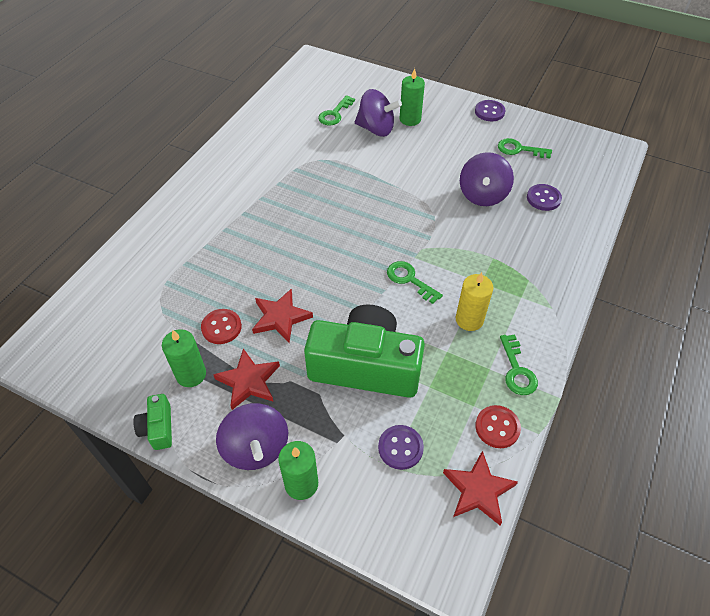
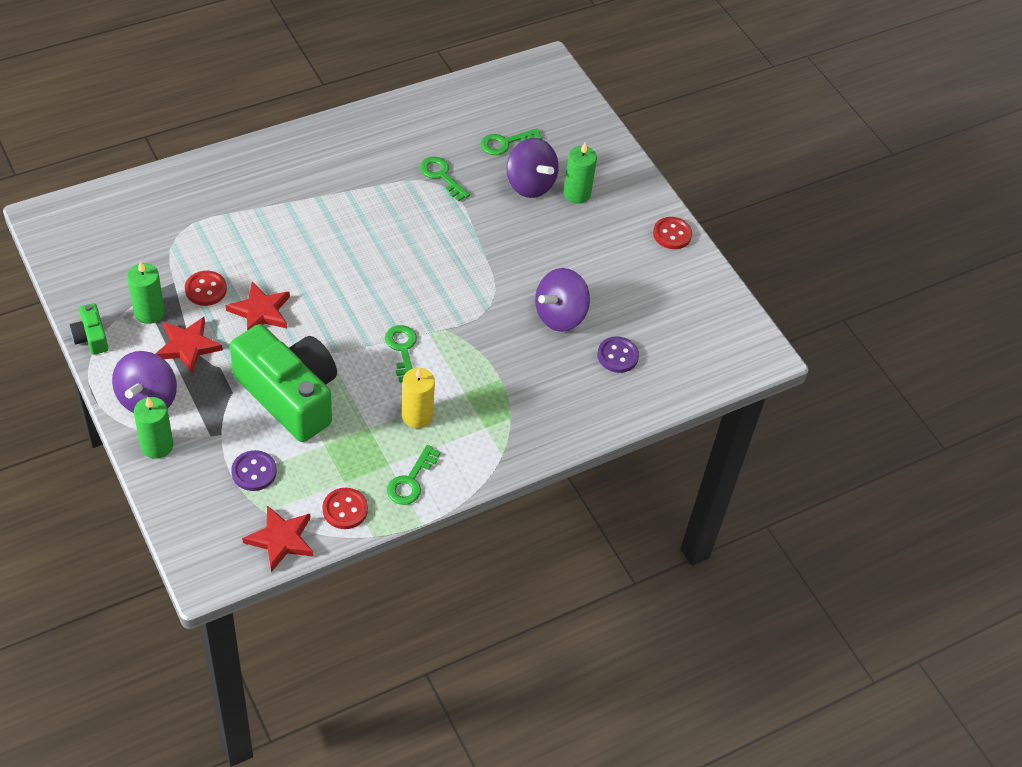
camera: 30 degrees right, 0 degrees up
(158, 428) = (91, 337): green camera -> green camera turned 45 degrees counterclockwise
(489, 112) = (672, 234): purple button -> red button
(519, 149) = (654, 293): green key -> green key (441, 176)

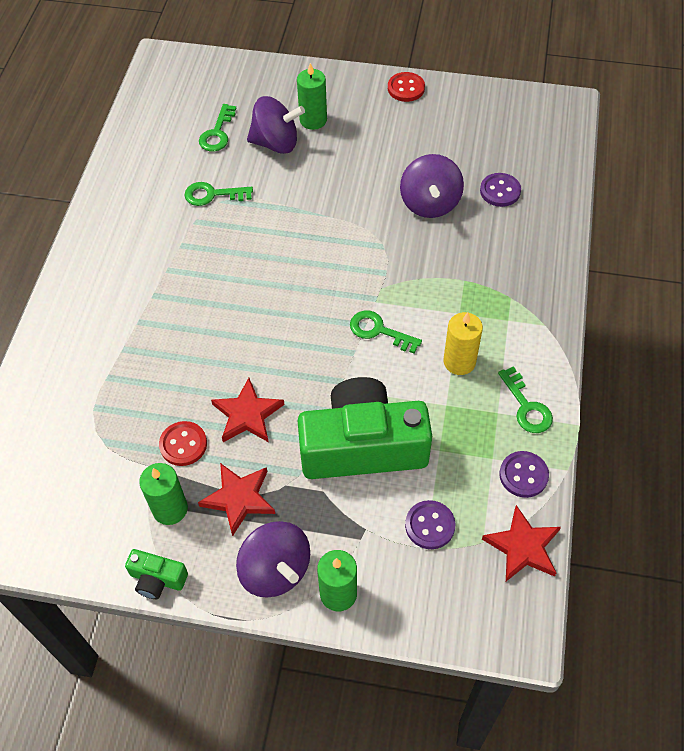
camera: 45 degrees left, 5 degrees up
(345, 509) = (523, 475): red button -> purple button

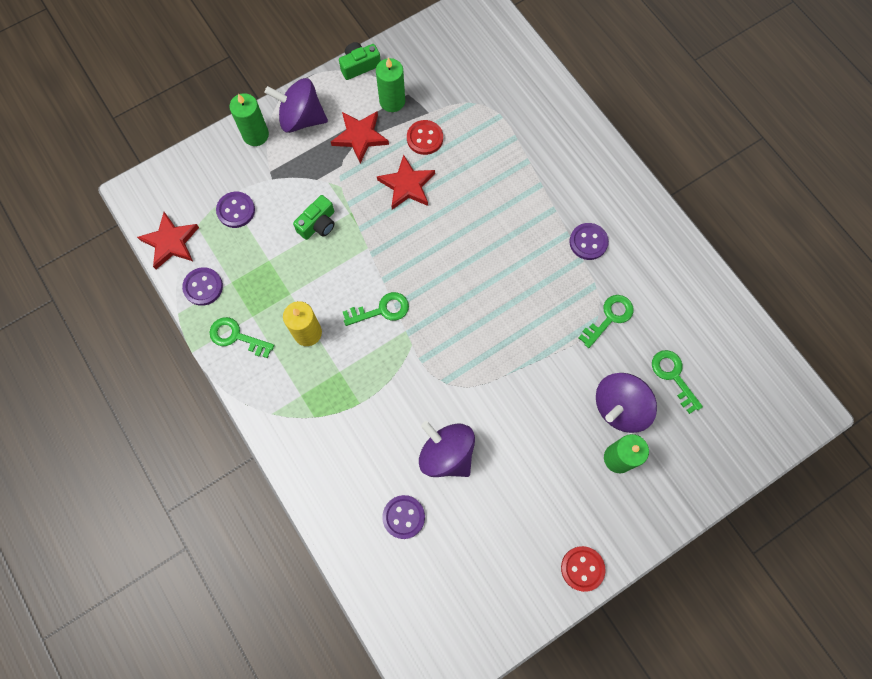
camera: 135 degrees right, 15 degrees up
(160, 252) = (588, 242): none -> purple button
(363, 446) = (318, 224): green camera -> green camera, size x0.42

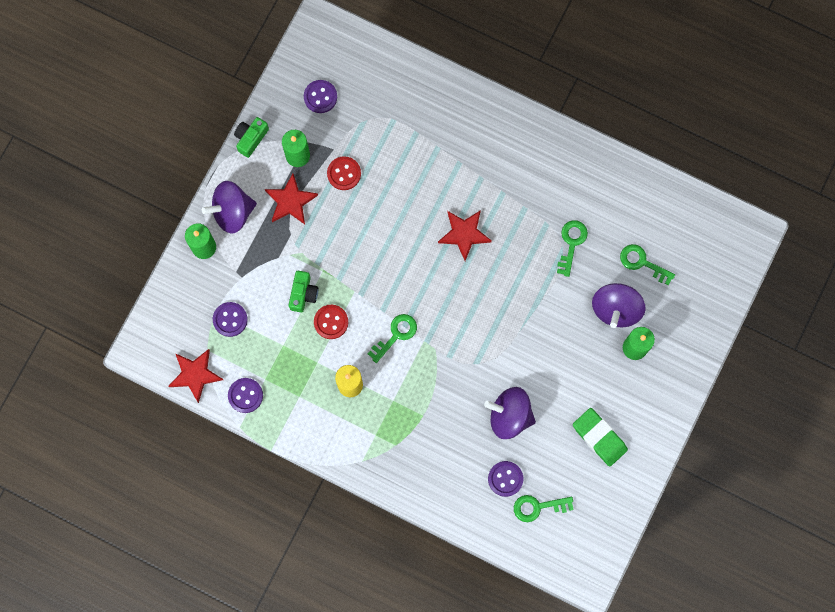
camera: 30 degrees left, 5 degrees up
(236, 337) = (297, 419): green key -> green key (538, 507)
(407, 185) = (354, 222): red star -> red star (464, 234)
(528, 531) = (599, 437): none -> green eraser
(582, 568) = (651, 441): red button -> red button (331, 322)
(588, 242) = (522, 190): purple button -> purple button (320, 97)

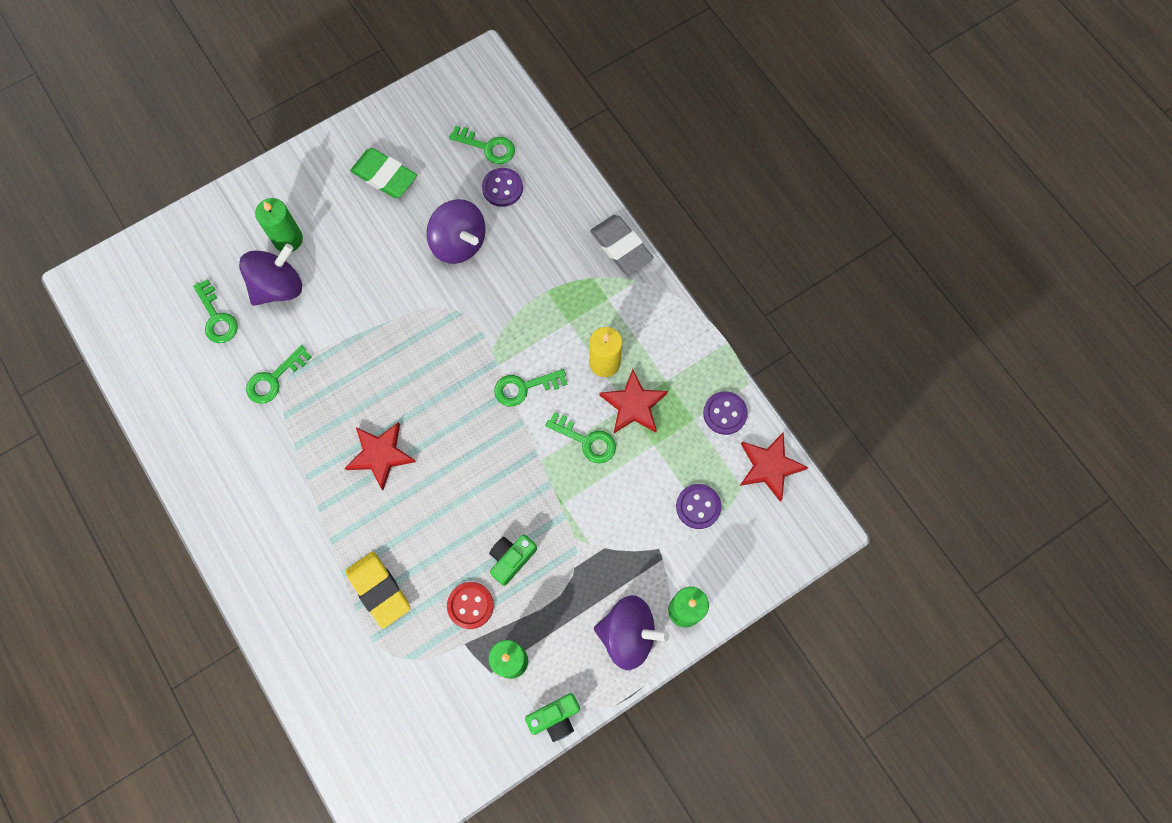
camera: 150 degrees left, 5 degrees down
(290, 201) = (552, 608): red star -> red star (633, 405)
(303, 294) = (599, 489): green camera -> green camera (511, 559)
(320, 97) = (440, 722): purple button -> none
(331, 322) = (586, 440): red button -> green key
(389, 481) = (621, 247): none -> grey eraser
(408, 150) = (379, 590): none -> yellow eraser
(599, 437) = (384, 176): green eraser -> green eraser turned 45 degrees counterclockwise

